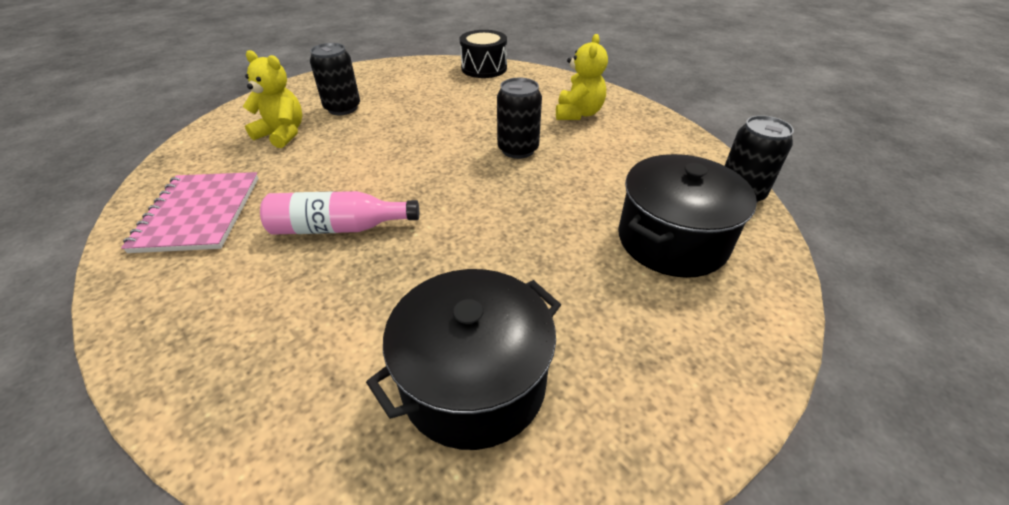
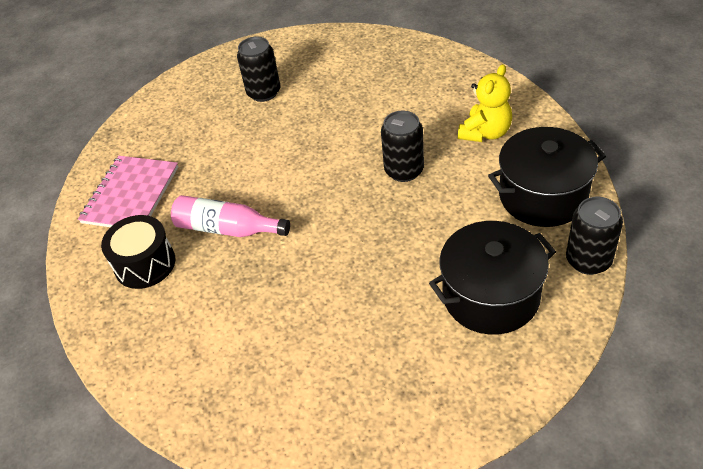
camera: 25 degrees right, 5 degrees up
(282, 134) = (206, 118): yellow teddy bear -> none
(474, 381) = (282, 375): black pot -> black pot (543, 196)
(484, 68) = (418, 52): black drum -> black drum (145, 264)

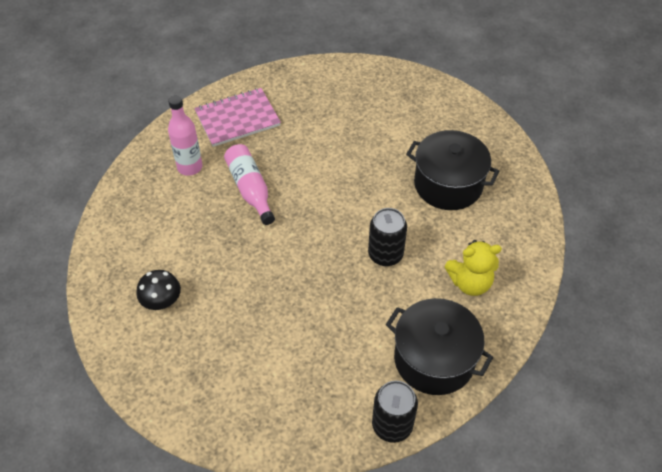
camera: 45 degrees right, 5 degrees up
(145, 264) = (190, 167): black drum -> pink bottle
(264, 92) = (390, 121): black can -> none
(289, 375) = (162, 301): none -> black mushroom
(490, 296) = (309, 379): black pot -> black pot (448, 184)

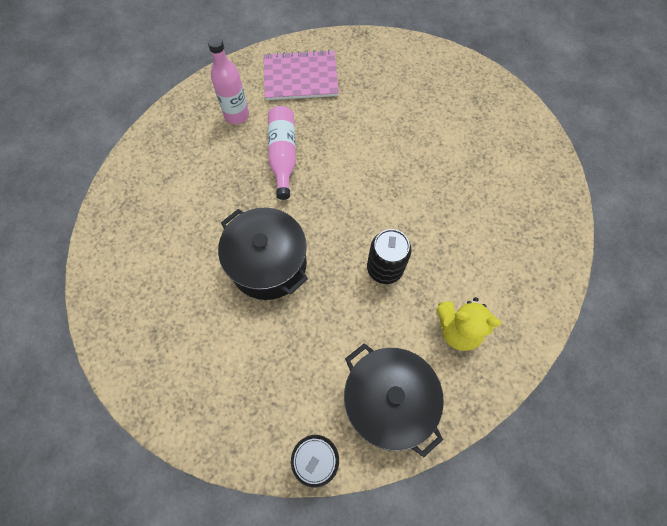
camera: 20 degrees right, 15 degrees up
(162, 301) = (156, 247): black mushroom -> none
(448, 184) = (479, 211): black pot -> black pot (268, 264)

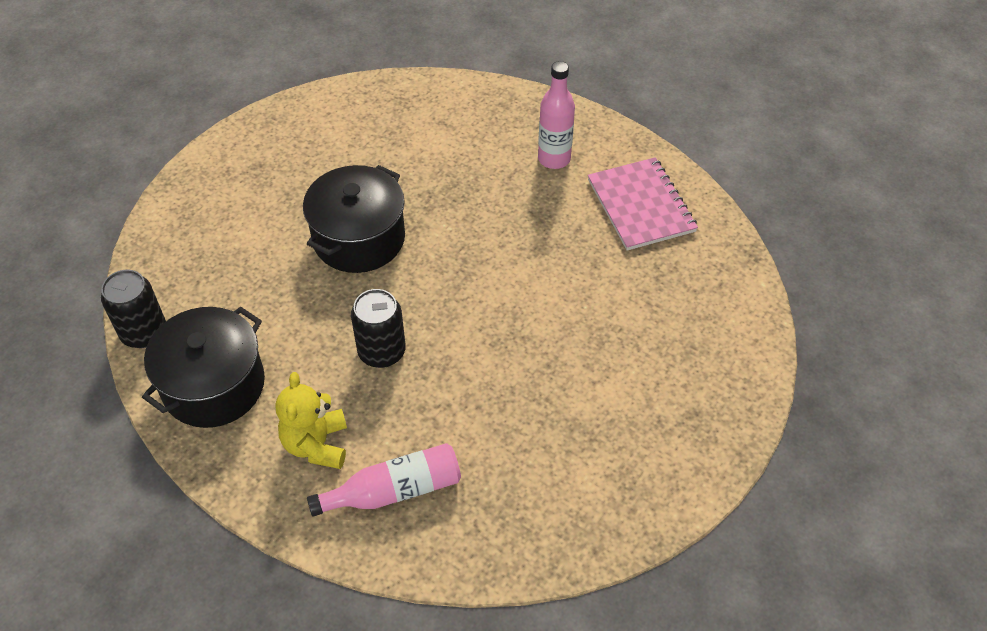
camera: 75 degrees right, 15 degrees down
(283, 155) = (511, 216): pink bottle -> pink bottle (394, 490)

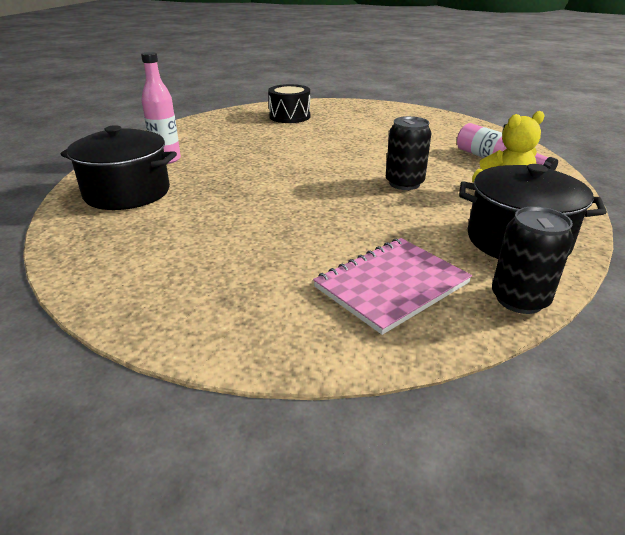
camera: 110 degrees left, 20 degrees down
(359, 238) = (300, 214): black pot -> black pot (127, 192)
(640, 206) = (207, 132): pink notebook -> pink notebook (392, 285)
(685, 312) = (289, 116): none -> black drum

